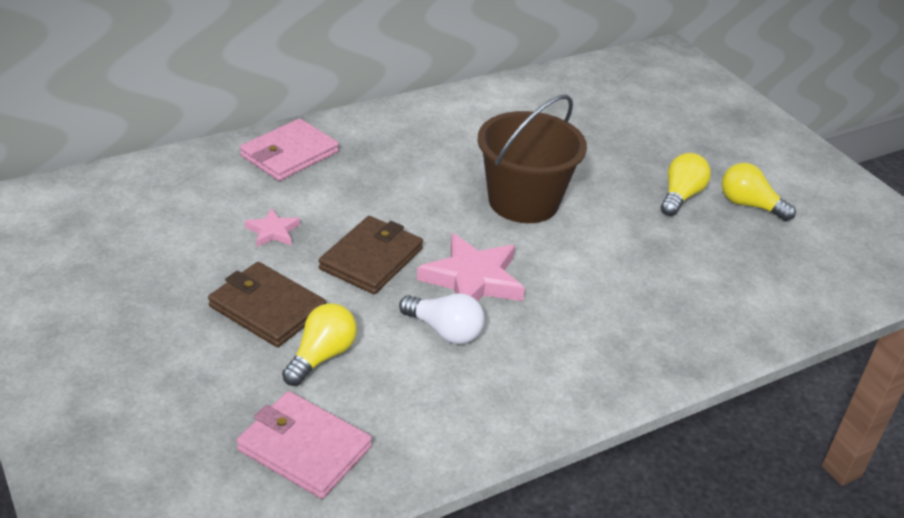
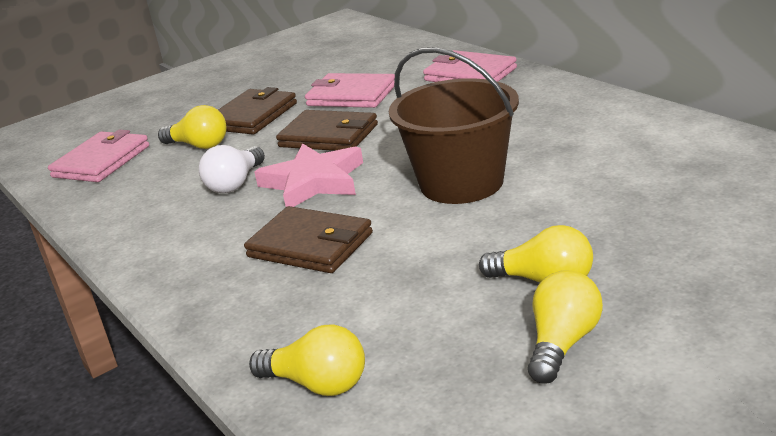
camera: 90 degrees right, 10 degrees down
(273, 231) = (351, 95): pink star -> pink wallet
(592, 292) = (310, 245): none -> brown wallet
(778, 306) = (317, 384): none -> yellow light bulb

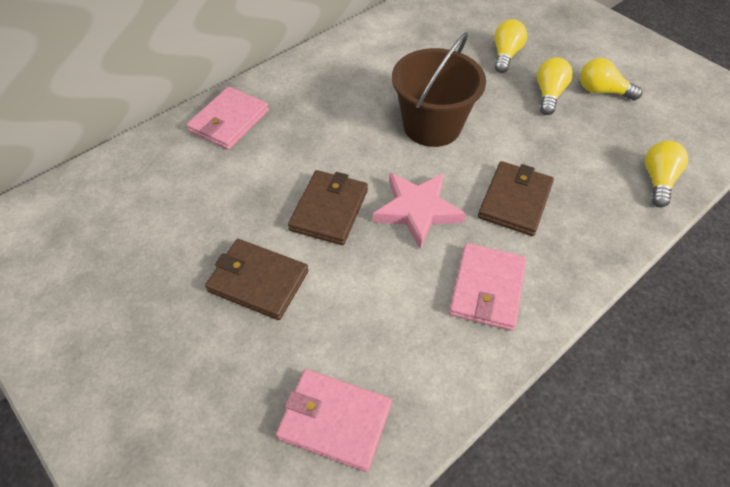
camera: 100 degrees left, 25 degrees up
(199, 145) = (319, 319): yellow light bulb -> yellow light bulb (505, 55)
(235, 183) = (412, 267): white light bulb -> none
(351, 95) = (239, 201): pink wallet -> pink wallet (487, 289)

